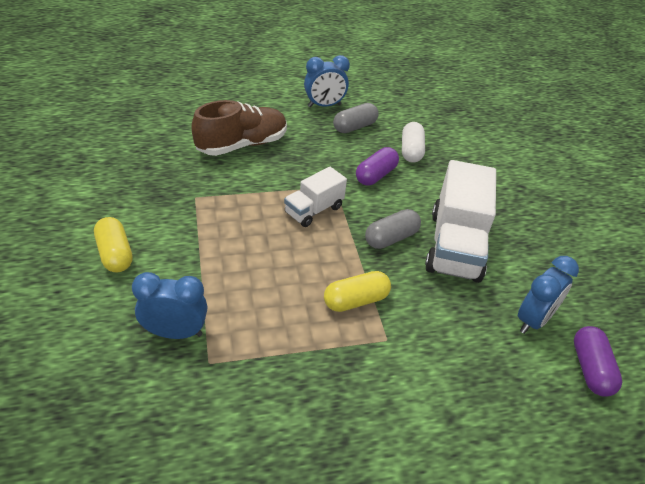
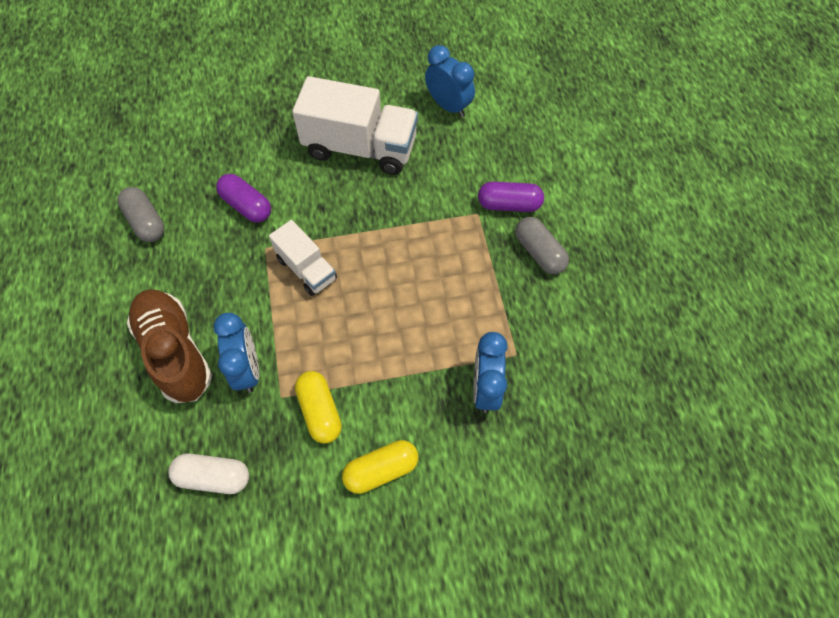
camera: 85 degrees left, 20 degrees up
(324, 106) = (90, 255): blue clock -> blue clock (247, 369)
(356, 300) = (435, 234): yellow capsule -> yellow capsule (320, 411)
(391, 238) = (350, 199): grey capsule -> grey capsule (539, 252)
(411, 151) = (202, 167): white capsule -> white capsule (213, 477)
(590, 369) = (494, 81): purple capsule -> purple capsule (509, 205)

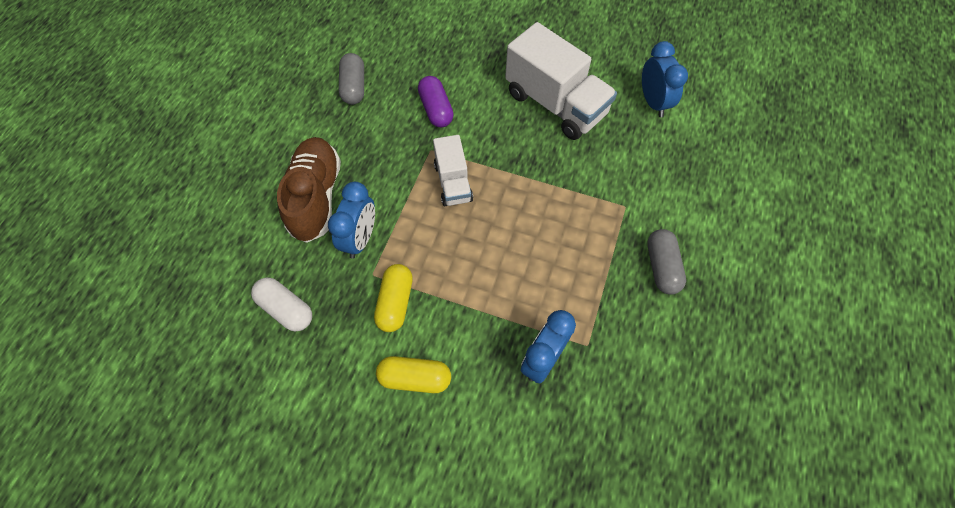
camera: 30 degrees right, 0 degrees up
(509, 205) = (658, 212): purple capsule -> none

